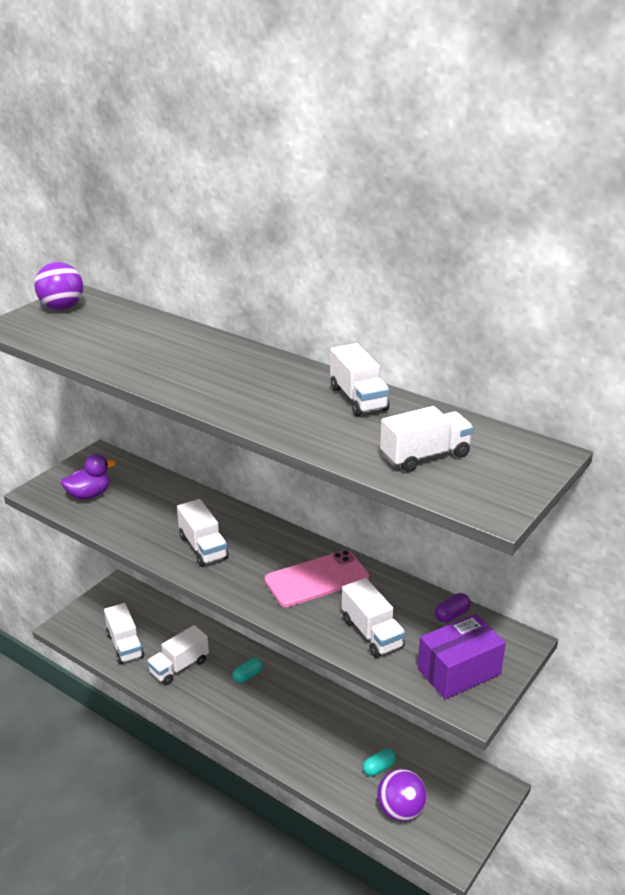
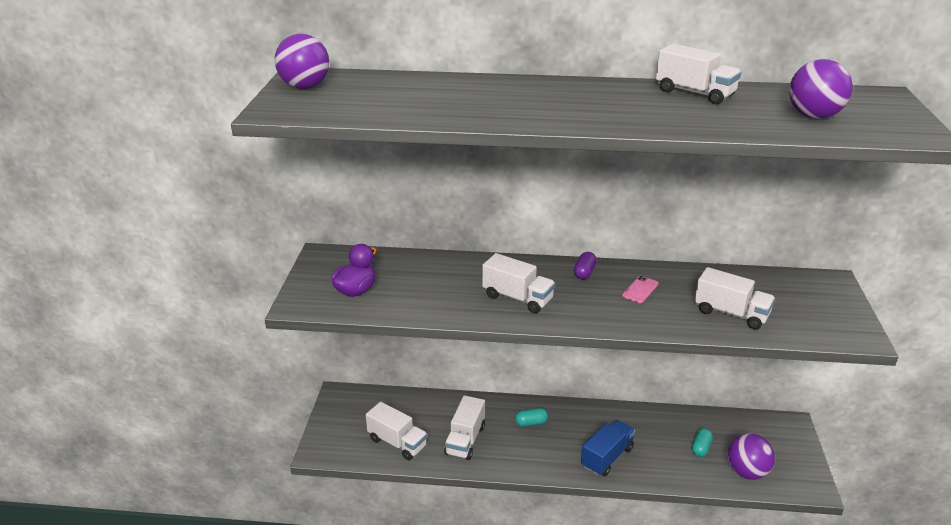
camera: 30 degrees left, 0 degrees up
(247, 676) = (531, 423): turquoise capsule -> turquoise capsule turned 60 degrees clockwise
(283, 736) = (607, 457): none -> blue truck
(317, 579) = (640, 290): pink phone -> pink phone, size x0.46
(425, 456) = (813, 116): white truck -> purple ball
(452, 615) = (767, 280): purple capsule -> purple capsule (584, 272)
(459, 671) = (822, 316): purple box -> none

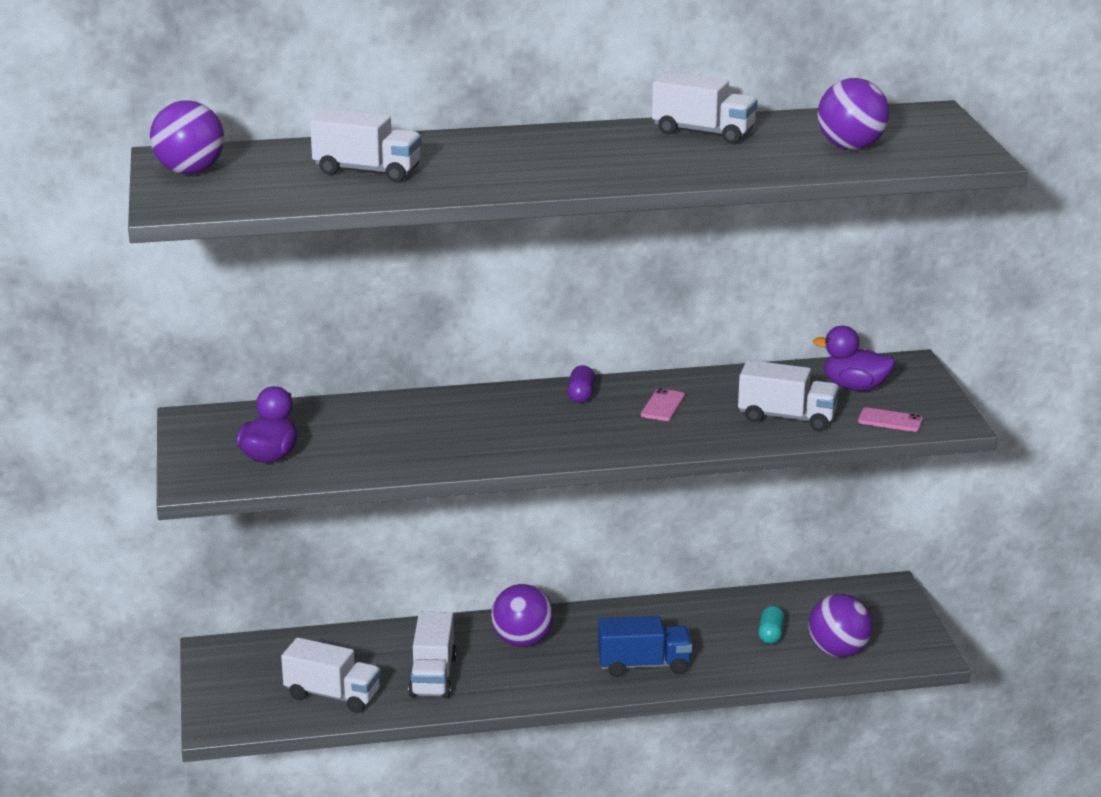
camera: 15 degrees left, 5 degrees down
(517, 298) = (501, 436): white truck -> white truck (367, 171)
(531, 423) = (522, 641): turquoise capsule -> purple ball
(607, 457) = (644, 665): blue truck -> blue truck turned 60 degrees clockwise
(788, 294) = (855, 387): none -> purple duck
(811, 328) = (890, 420): none -> pink phone

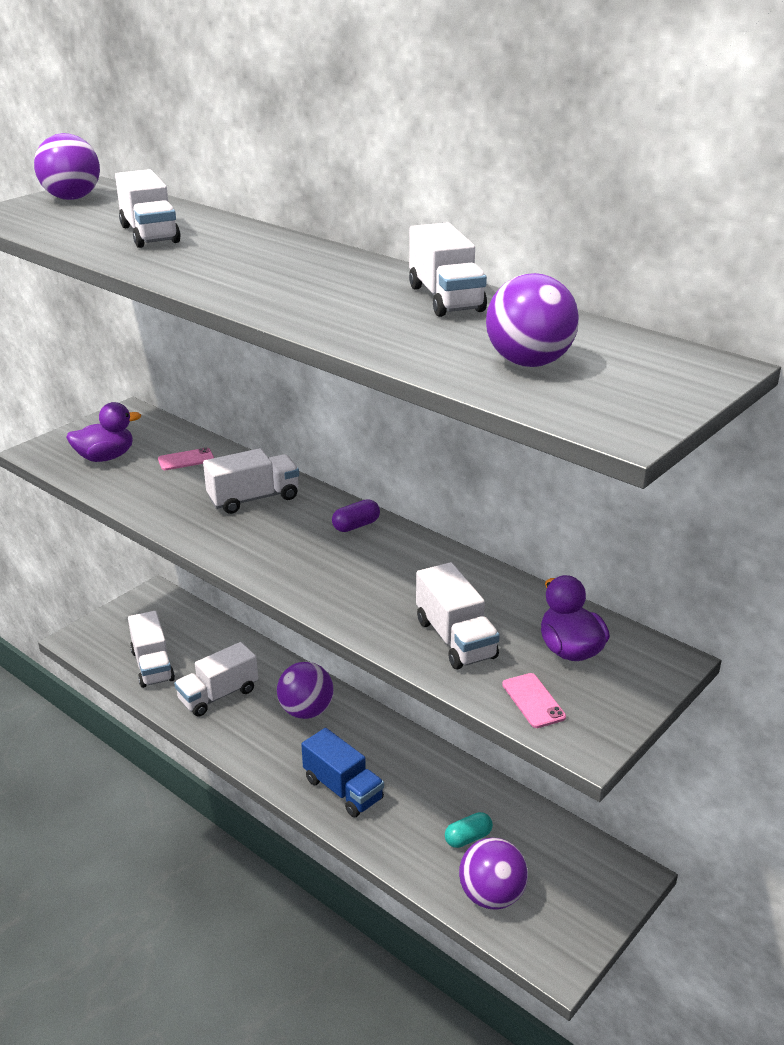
camera: 50 degrees right, 5 degrees up
(467, 418) = (253, 498): none -> white truck
(663, 405) = (389, 569): pink phone -> pink phone (186, 460)

